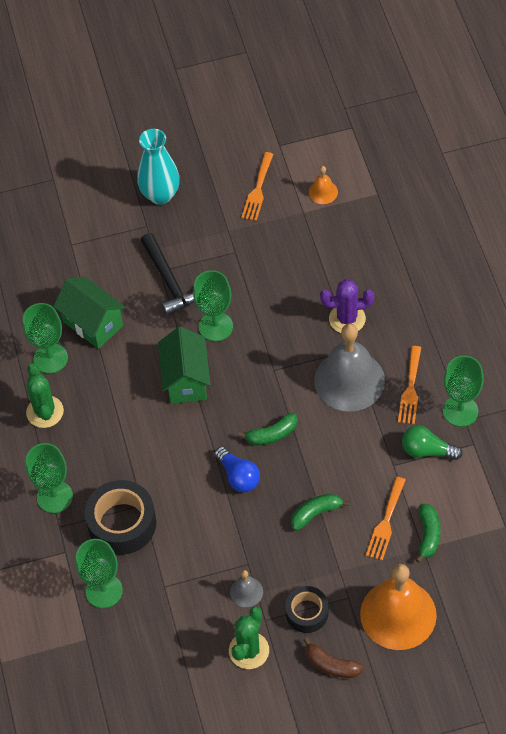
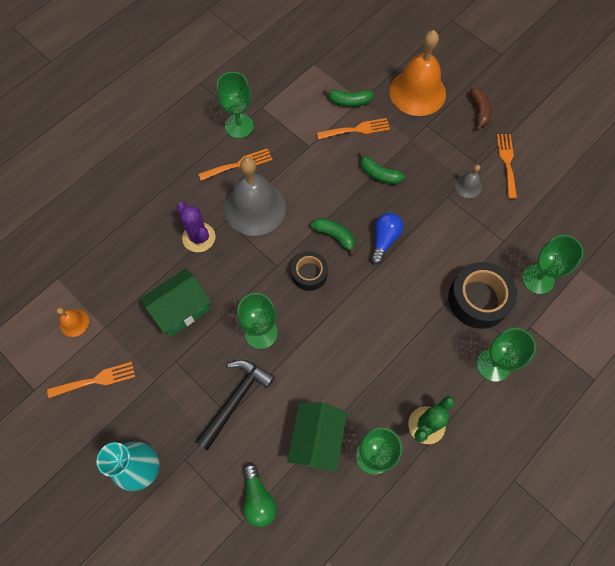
camera: 125 degrees left, 10 degrees up
(186, 380) = (325, 326): green house -> green house (181, 310)
(249, 650) = (507, 162): green cactus -> orange fork
(307, 613) = (455, 142): black tape -> black tape (309, 273)
(427, 451) = (284, 131): green light bulb -> green light bulb (258, 499)
(428, 535) = (349, 101): green banana -> green banana turned 150 degrees counterclockwise

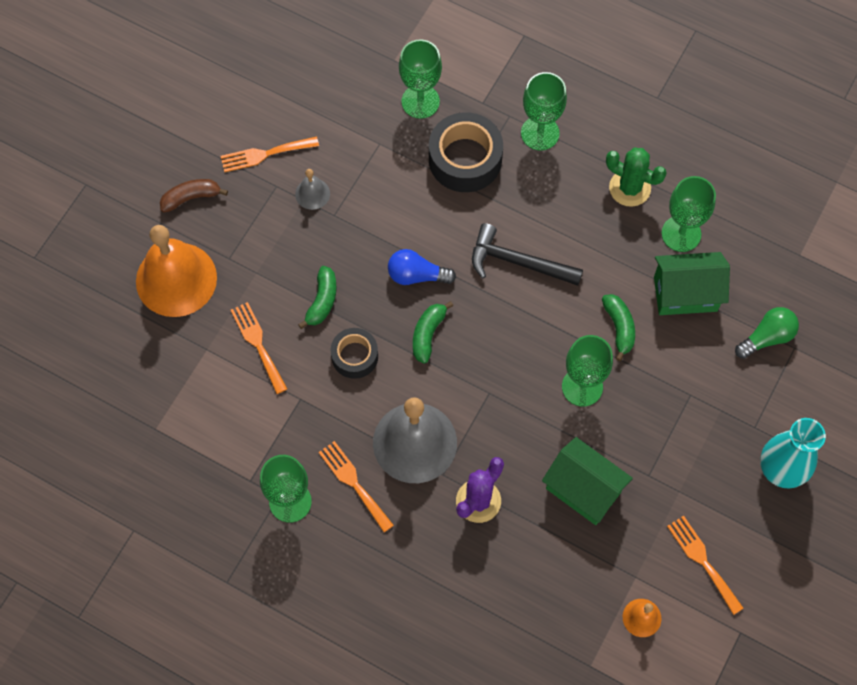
camera: 105 degrees left, 0 degrees up
(235, 400) = (670, 392): black hammer -> black hammer (518, 262)
(309, 273) = (488, 352): black tape -> black tape (354, 356)
(349, 101) = (212, 364): green banana -> green banana (619, 327)

